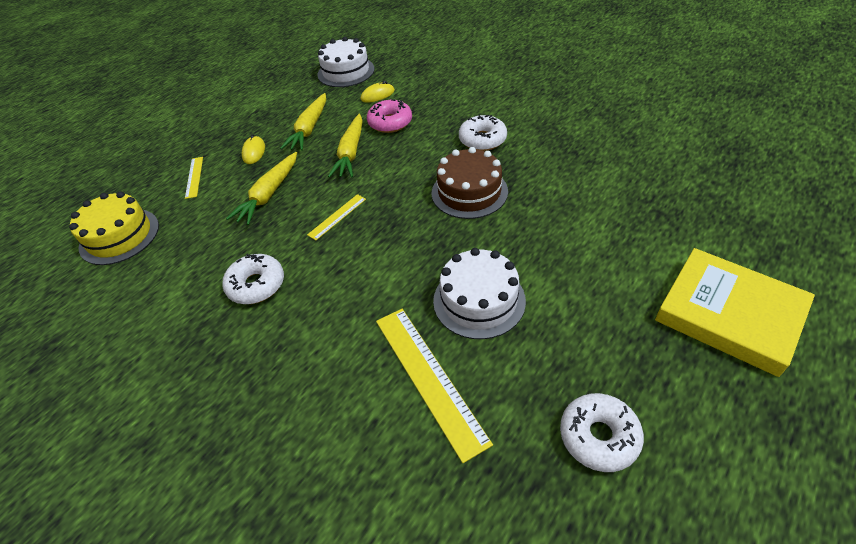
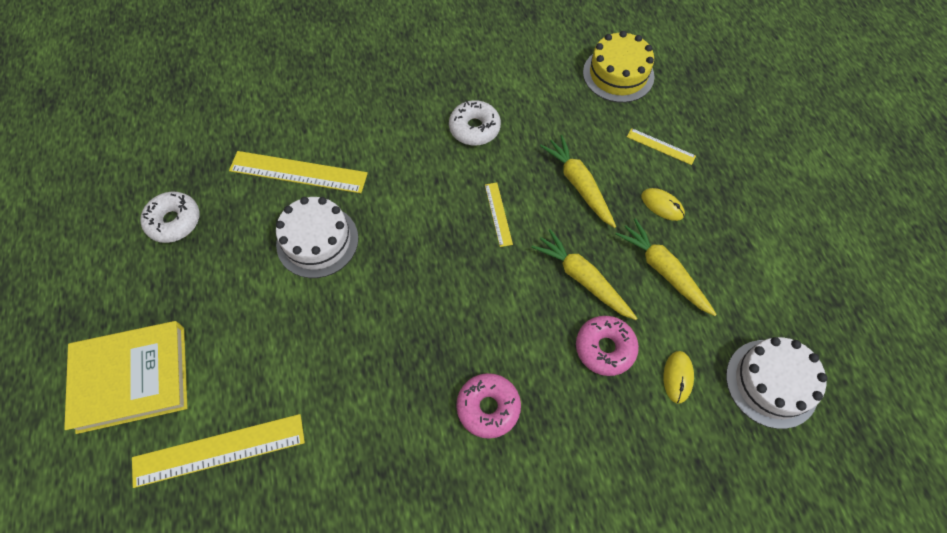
camera: 125 degrees right, 15 degrees up
(469, 192) = (426, 328): brown cake -> none
(482, 140) = (488, 407): white donut -> pink donut
(677, 223) = (219, 450): none -> yellow ruler

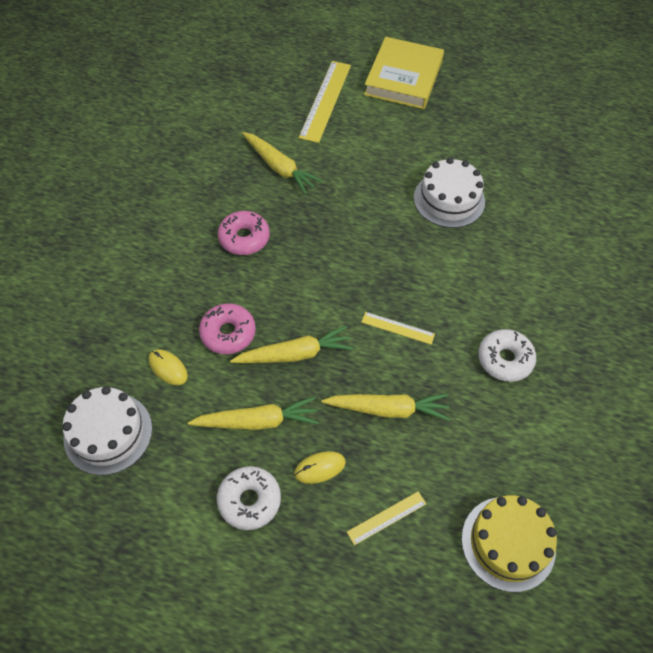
camera: 120 degrees right, 5 degrees down
(174, 221) = (519, 128): white donut -> white donut (249, 500)
(298, 172) = (526, 212): yellow ruler -> none
(365, 435) = (279, 168): none -> yellow carrot

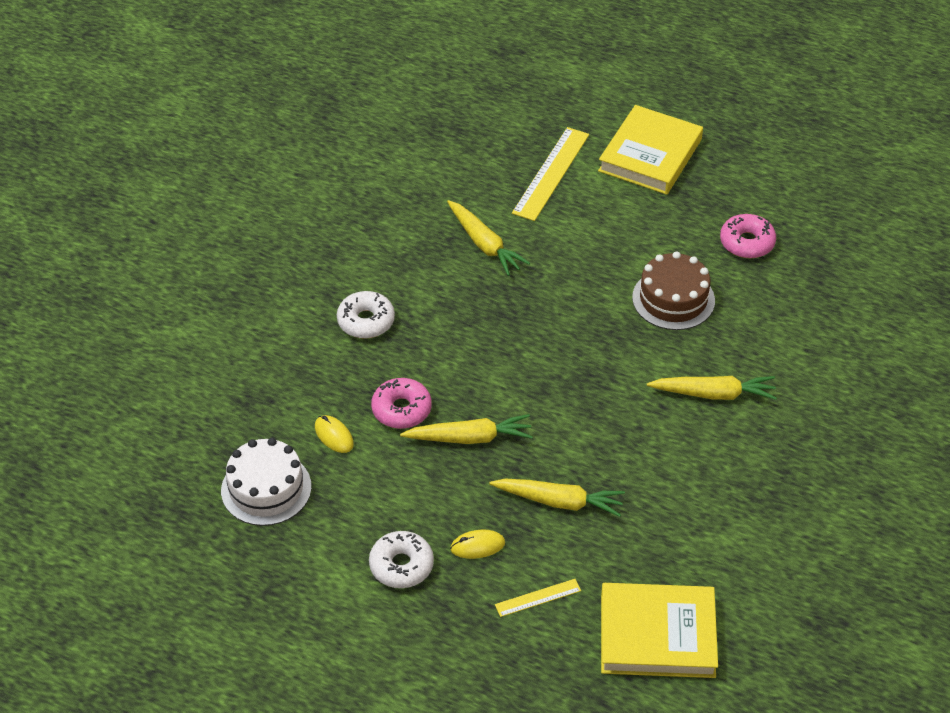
camera: 10 degrees right, 10 degrees down
(244, 238) = (433, 316): pink donut -> pink donut (747, 243)
(257, 421) = (420, 496): yellow carrot -> yellow carrot (714, 394)
(397, 328) = (586, 425): yellow ruler -> none
(449, 199) = (673, 299): white cake -> brown cake
(505, 359) = (696, 469): white donut -> white donut (366, 321)
(508, 543) = (657, 635): yellow cake -> yellow book

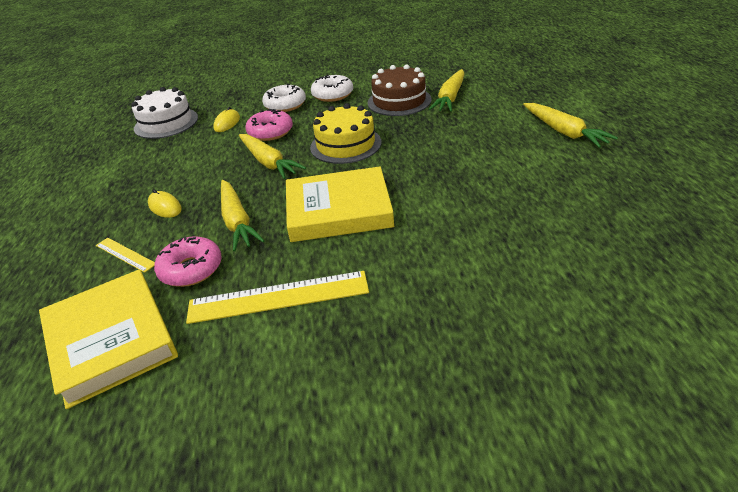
camera: 60 degrees right, 10 degrees down
(401, 565) = (127, 187): white donut -> white donut (285, 105)
(496, 367) = (345, 145): none -> yellow cake
(551, 173) = (551, 90): yellow ruler -> yellow ruler (278, 297)
(650, 155) = (640, 110): yellow book -> yellow book (338, 210)
(673, 299) = (515, 179): brown cake -> brown cake (399, 101)
(714, 394) = (438, 244): yellow carrot -> yellow carrot (564, 132)
(747, 243) = (636, 184): pink donut -> pink donut (191, 269)

